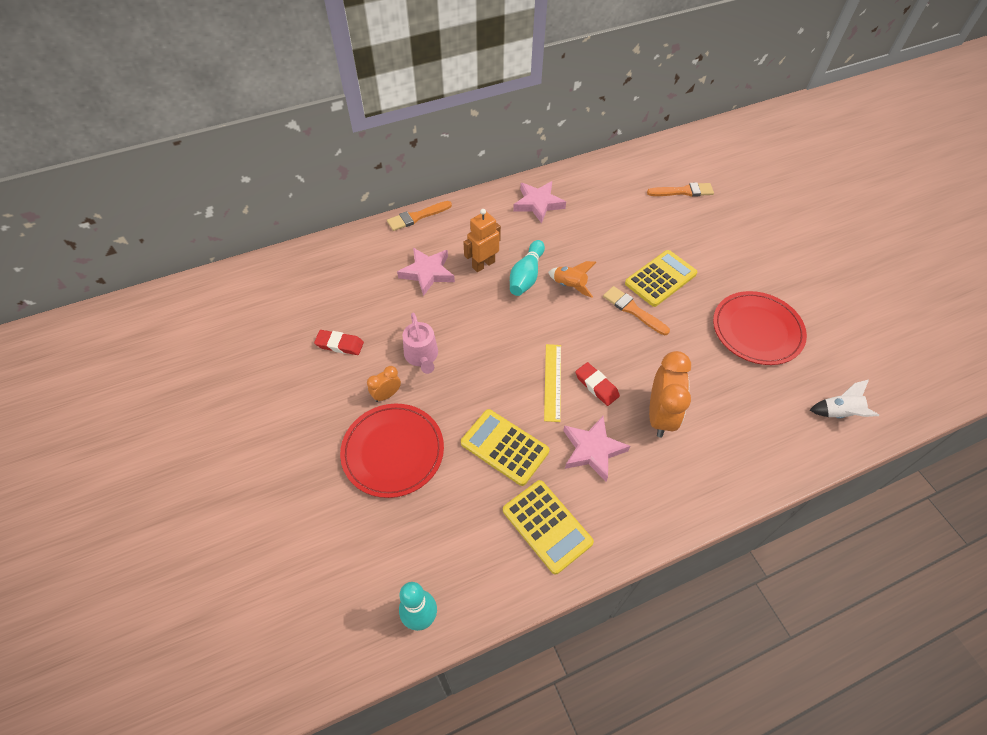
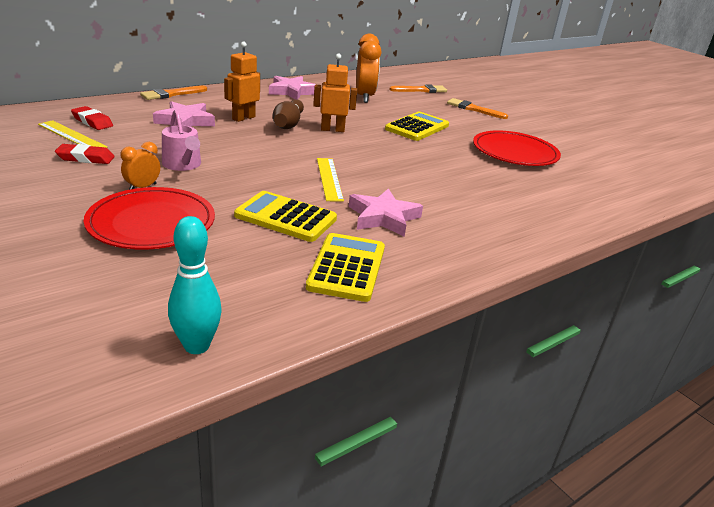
camera: 15 degrees left, 25 degrees down
(327, 304) = (71, 136): none -> yellow ruler
(526, 276) = (288, 124): turquoise bowling pin -> brown bowling pin
(547, 526) = (347, 268): yellow calculator -> yellow calculator turned 120 degrees counterclockwise
(569, 286) = (332, 129): orange rocket -> orange robot
(596, 386) = (375, 181): red eraser -> red eraser (92, 122)
(633, 310) = (397, 142): orange brush -> orange brush (473, 109)
(660, 415) = (445, 196): orange clock -> orange clock (364, 97)
(839, 413) = (610, 193): white rocket -> none

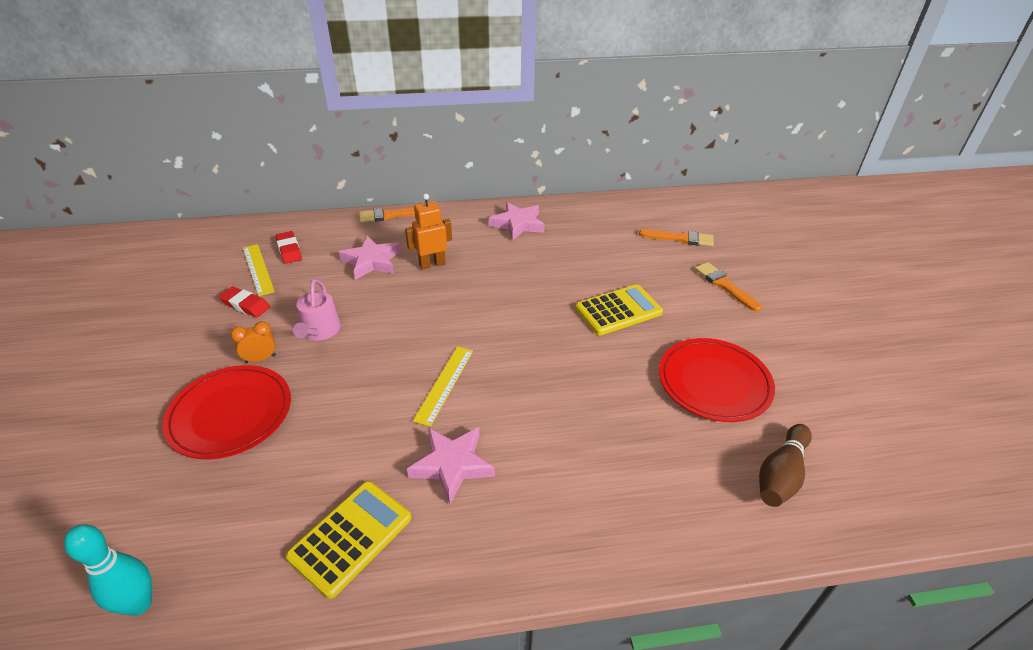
camera: 30 degrees right, 10 degrees up
(285, 217) = (352, 438): yellow calculator -> none
(288, 124) = (471, 282): brown bowling pin -> brown bowling pin (781, 475)
(332, 129) = (513, 298): orange robot -> none
(364, 97) = (596, 244): orange clock -> none

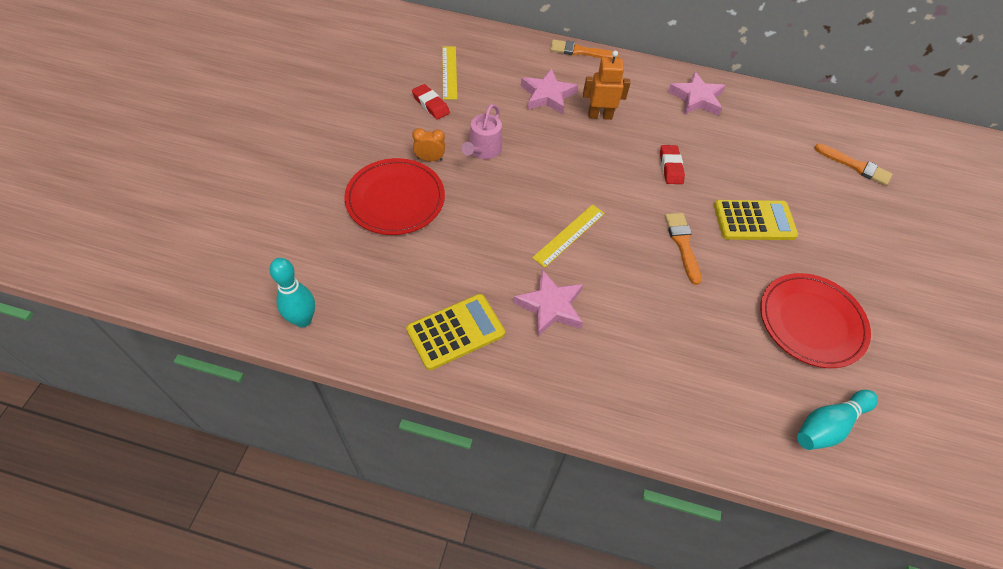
camera: 20 degrees right, 15 degrees up
(289, 250) = (480, 61): red eraser -> red eraser (670, 167)
(724, 285) = (875, 231): orange brush -> orange brush (682, 244)
(781, 475) = (828, 425): brown bowling pin -> turquoise bowling pin

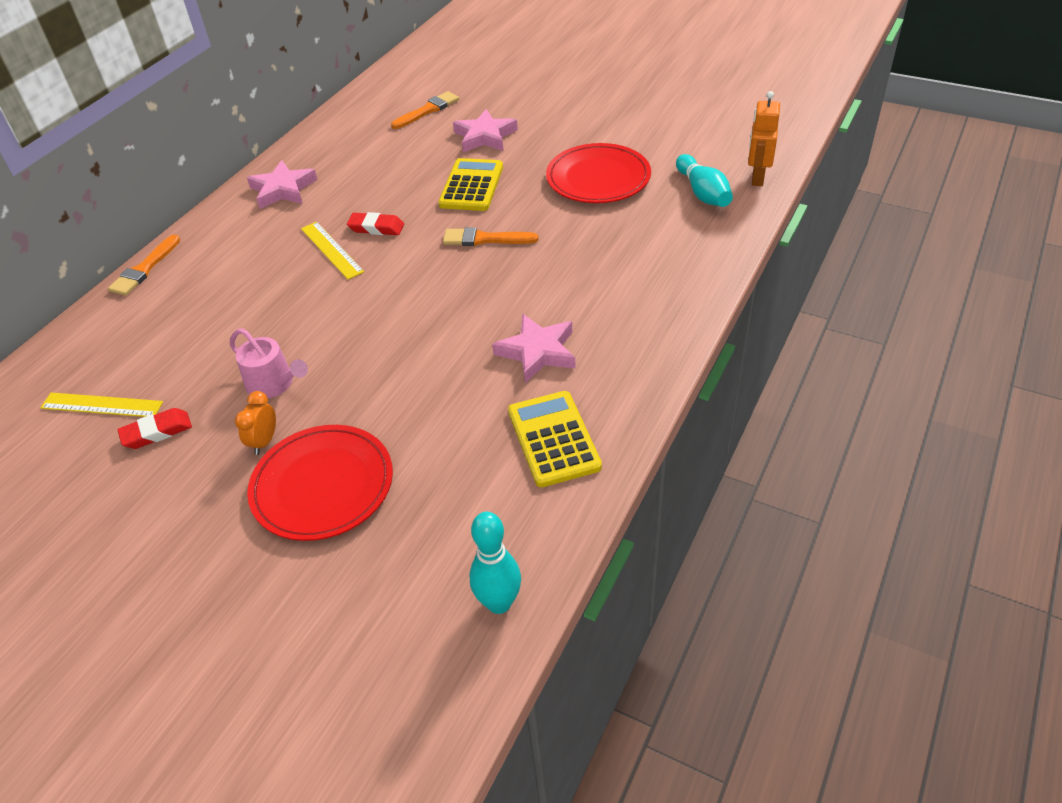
camera: 70 degrees left, 10 degrees down
(547, 95) = (208, 310): pink star -> pink star (485, 136)
(569, 235) = (443, 322): yellow ruler -> yellow ruler (332, 250)
(600, 116) = (269, 269): orange robot -> orange robot (757, 178)

